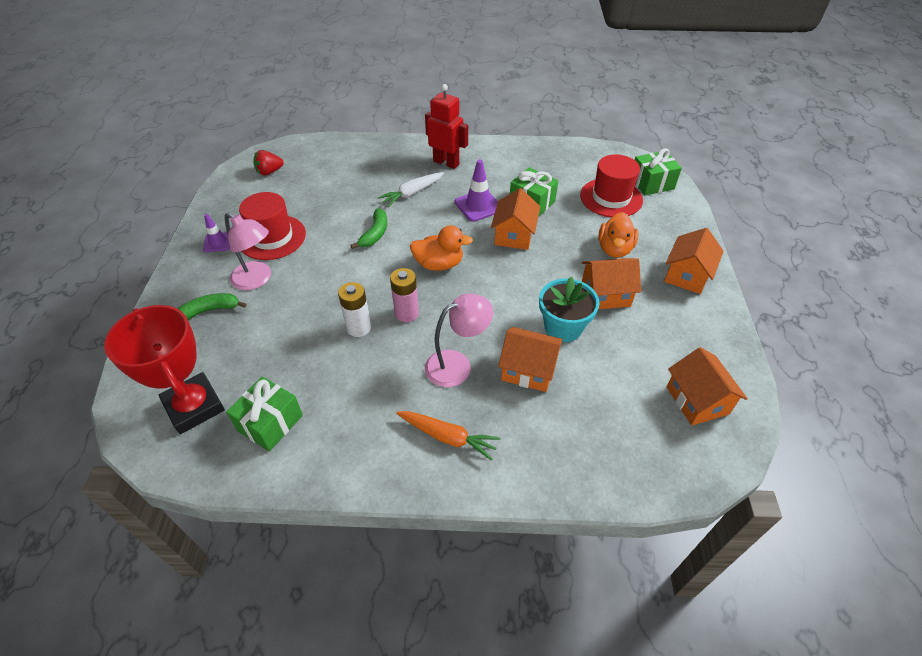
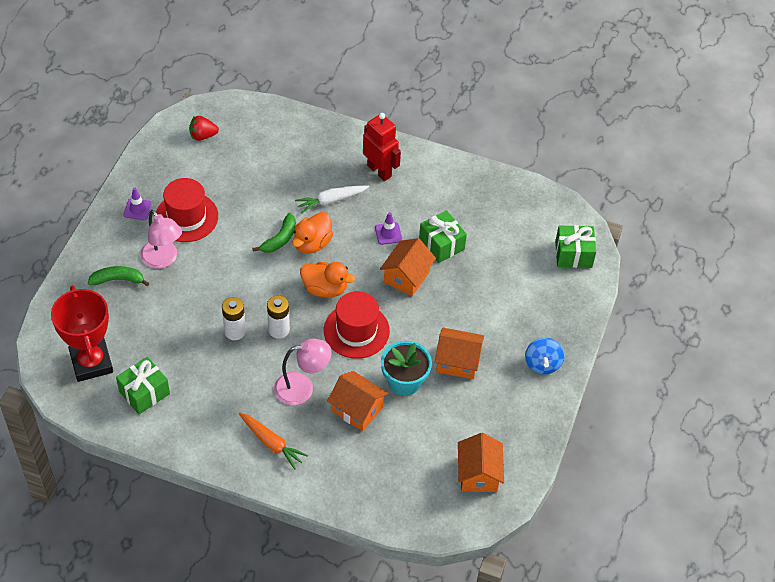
camera: 15 degrees right, 5 degrees up
(406, 313) = (279, 330): pink battery -> white battery
(478, 206) = (388, 233): purple traffic cone -> purple traffic cone, size x0.63
(611, 198) = (522, 260): red hat -> red hat (356, 331)
(614, 249) = (492, 318): orange duck -> orange duck (312, 243)
(687, 275) = (542, 364): orange house -> blue spinning top

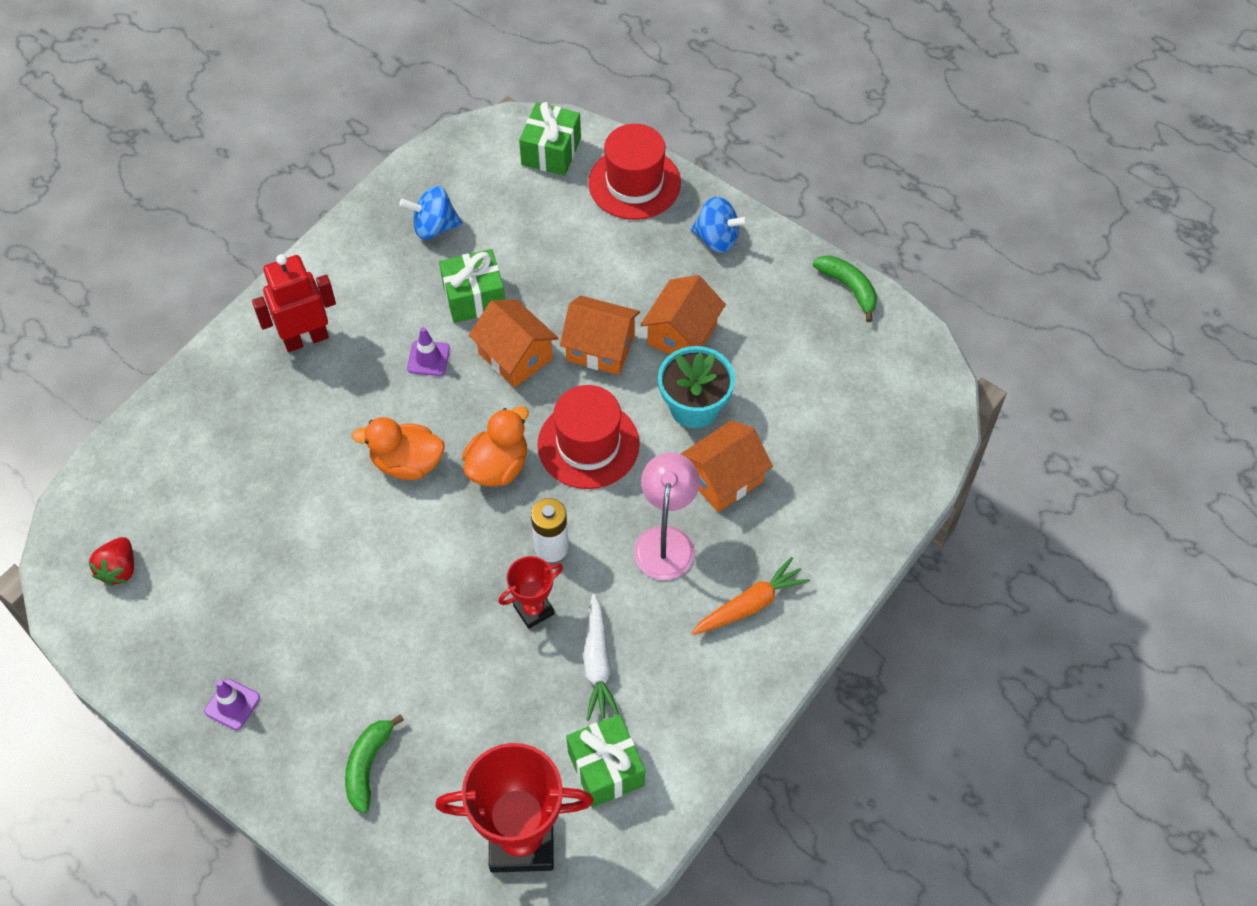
camera: 70 degrees left, 5 degrees up
(163, 260) = (354, 686): pink lamp -> none
(186, 217) = (281, 631): red hat -> red hat (634, 183)
(235, 331) = (533, 610): white battery -> red trophy
(280, 239) = (380, 505): green banana -> green banana (849, 288)
(312, 243) = (407, 463): orange duck -> orange duck turned 135 degrees clockwise
(331, 201) = (335, 417): white carrot -> white carrot (597, 663)
(478, 474) = (868, 360): orange house -> orange house (600, 348)
(486, 209) = (434, 227): none -> blue spinning top

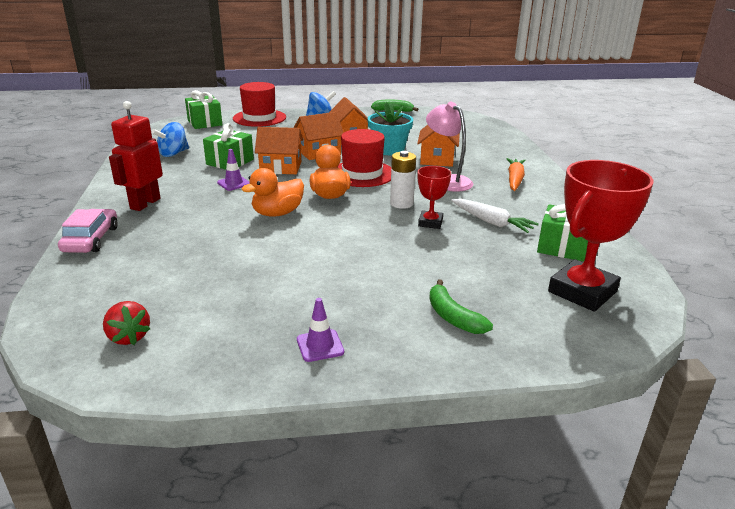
camera: 45 degrees left, 30 degrees down
(206, 379) = (91, 239): none -> pink car

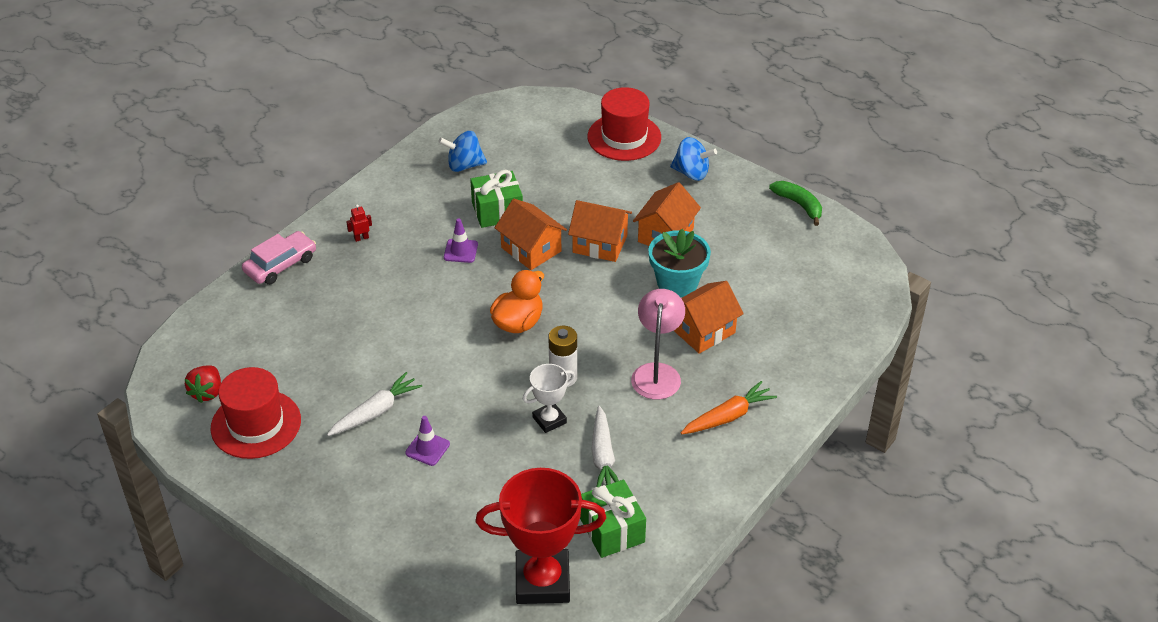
camera: 45 degrees right, 15 degrees up
(145, 203) = (361, 238): red robot -> red robot, size x0.40
(204, 123) = (557, 117): green gift -> none
(277, 213) = (444, 320): orange duck -> none
(307, 274) = (375, 412): none -> white carrot
(320, 346) = (299, 485): purple traffic cone -> purple traffic cone (427, 448)
(362, 174) = (591, 308): red hat -> red hat (256, 424)
(430, 223) = (549, 420): red trophy -> white trophy
(453, 317) = (413, 528): green banana -> none

